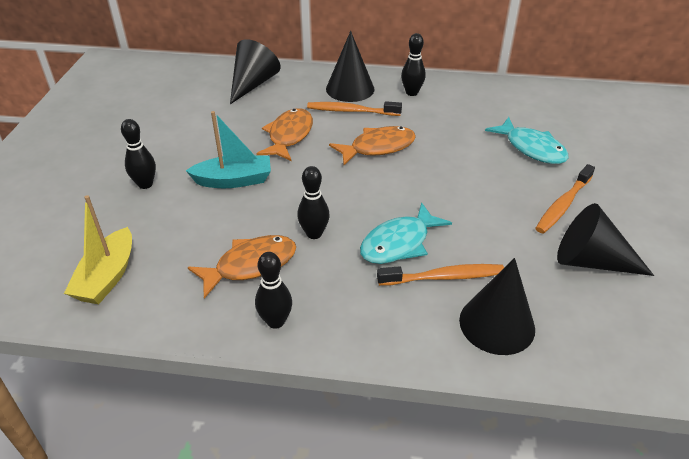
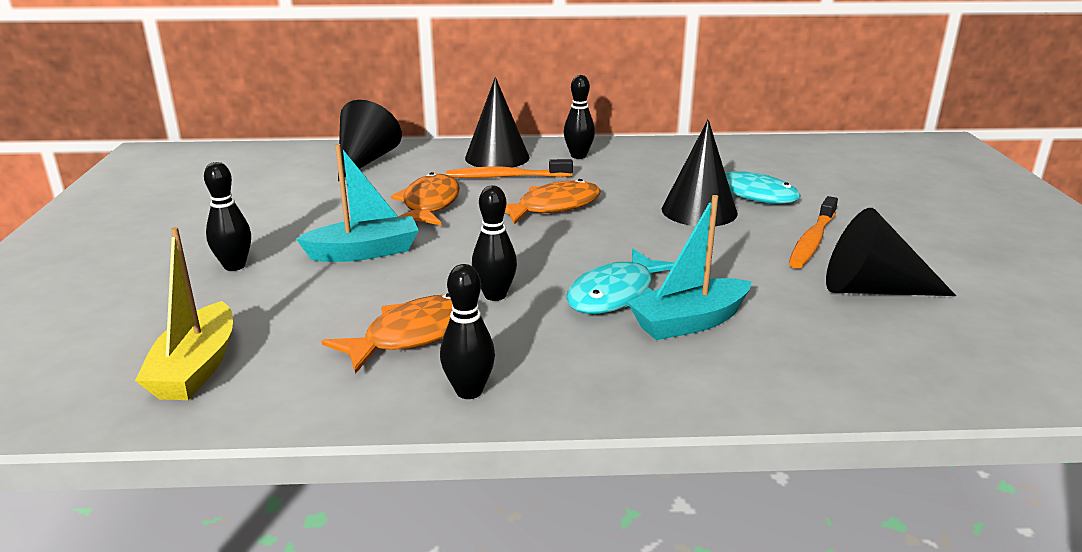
camera: 10 degrees left, 15 degrees down
(443, 277) = (689, 322): orange toothbrush -> turquoise boat
(497, 324) = (780, 362): black cone -> black cone (699, 211)

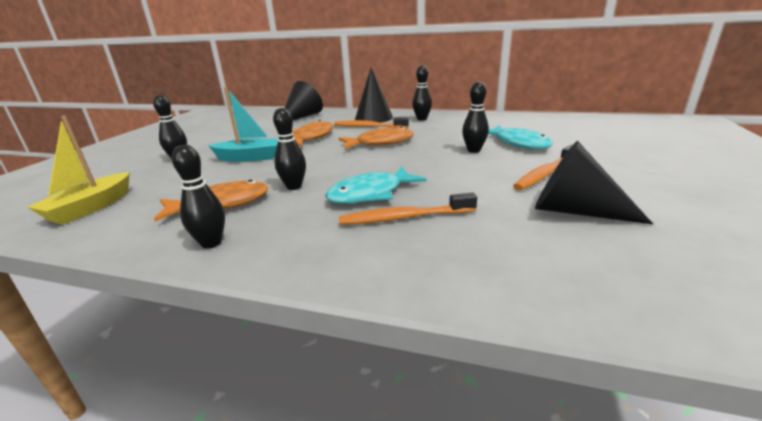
camera: 20 degrees right, 0 degrees up
(689, 322) = (405, 217): turquoise boat -> orange toothbrush
(699, 211) = (474, 150): black cone -> black bowling pin

